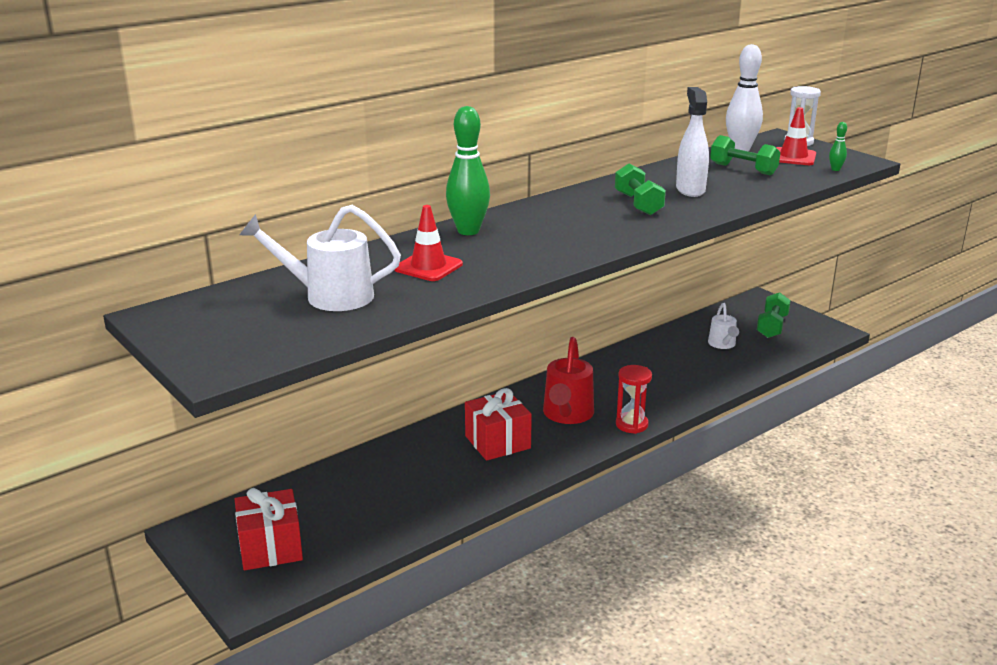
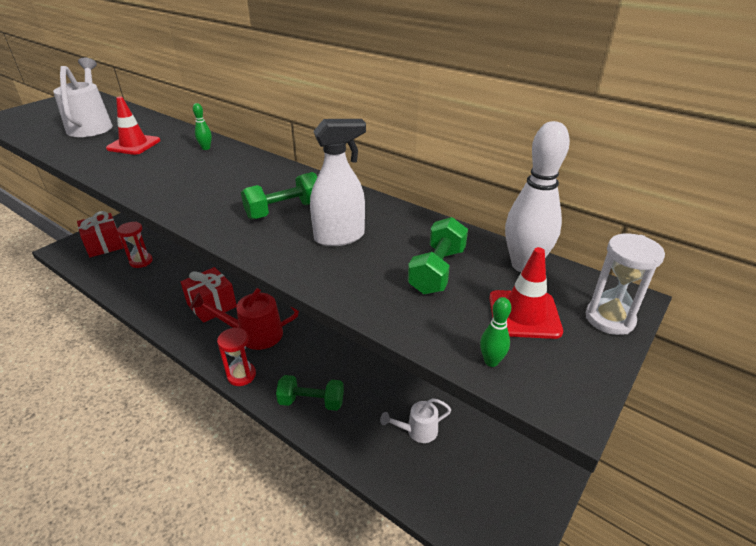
camera: 75 degrees right, 10 degrees up
(351, 505) = (141, 261): none -> red hourglass
(468, 231) = (206, 148): green bowling pin -> green bowling pin, size x0.45
(772, 326) = (485, 478): green dumbbell -> green dumbbell (311, 402)

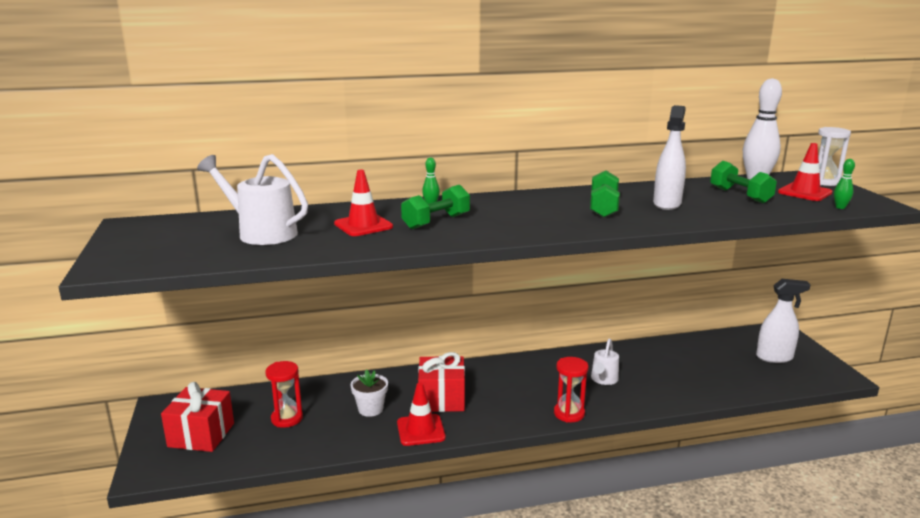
camera: 50 degrees left, 15 degrees down
(164, 316) = (421, 430): none -> red traffic cone
(175, 284) = (370, 409): none -> white flower pot
(254, 334) = (518, 391): red watering can -> none
(311, 402) = (638, 393): green dumbbell -> green dumbbell (436, 222)
(417, 431) = (712, 364): white watering can -> white watering can (603, 380)
(487, 478) = (774, 357): none -> white spray bottle

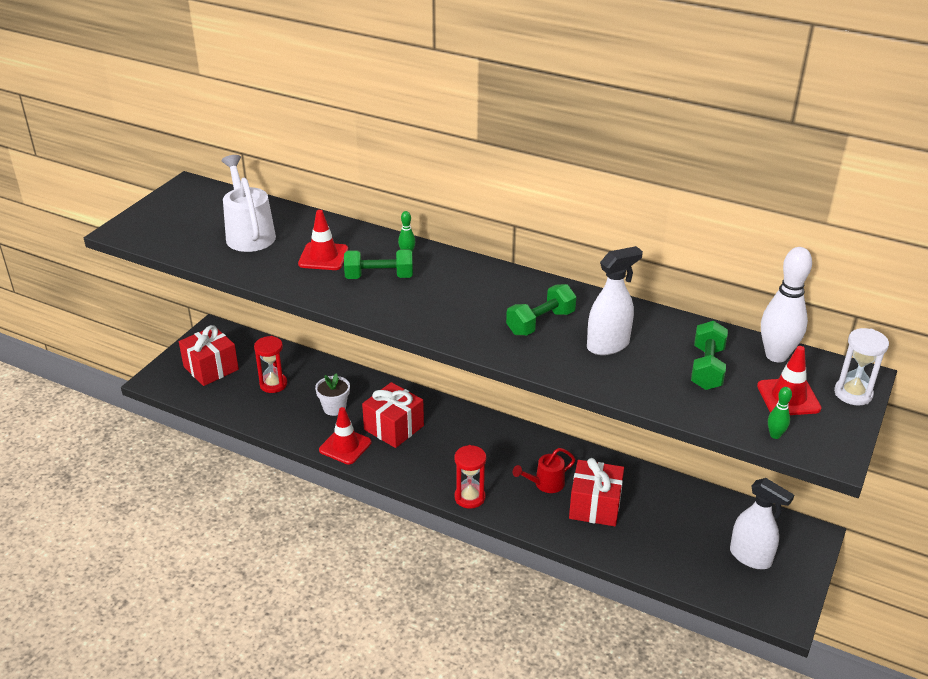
camera: 40 degrees right, 15 degrees up
(603, 380) = (545, 484): white watering can -> red watering can
(653, 376) = (595, 506): none -> red gift

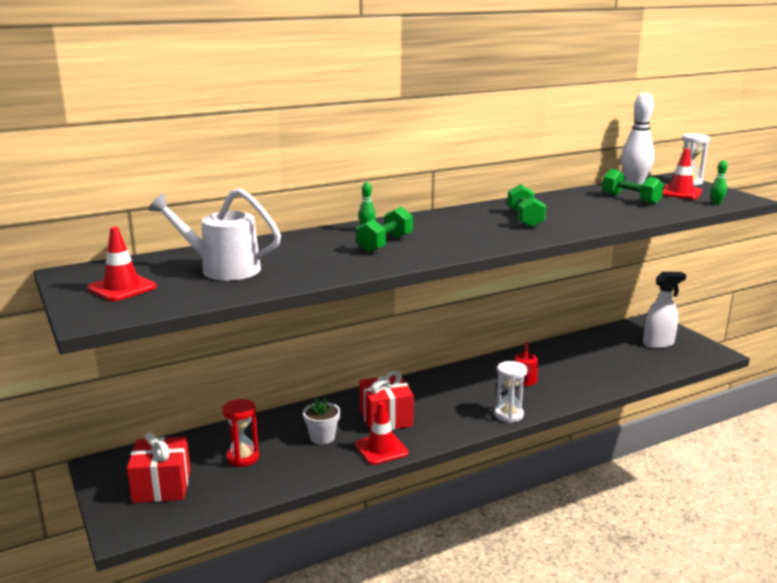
camera: 55 degrees left, 15 degrees down
(323, 257) = (318, 253): red traffic cone -> red traffic cone (122, 288)
(469, 497) = (509, 415): red hourglass -> white hourglass
(595, 506) = (565, 373): red gift -> none
(608, 345) = (576, 211): white spray bottle -> none

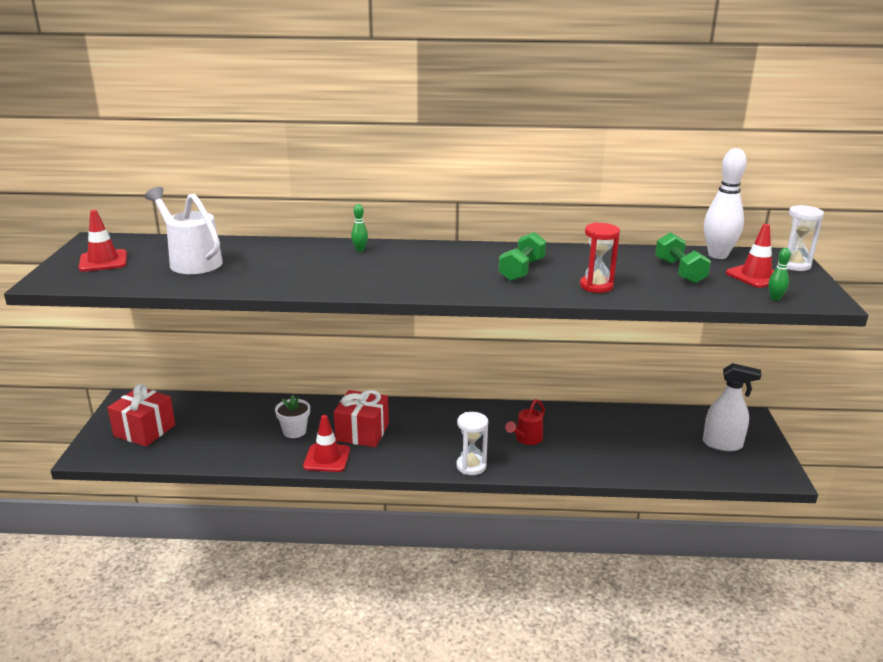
camera: 30 degrees right, 5 degrees up
(243, 458) = (220, 428): red hourglass -> red hourglass (596, 286)
(385, 244) = (349, 267): green dumbbell -> none

